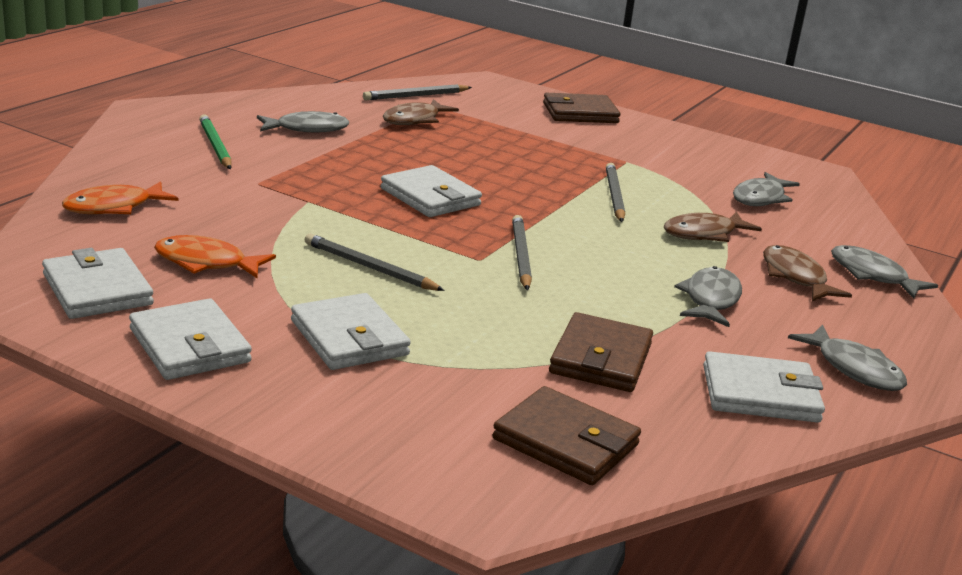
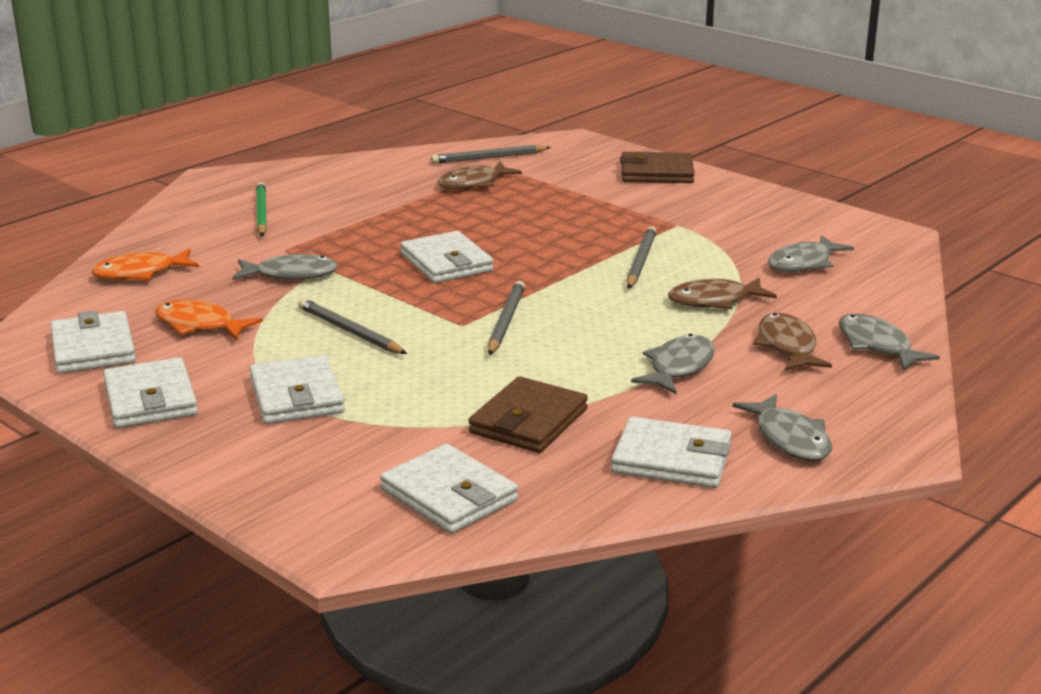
camera: 15 degrees right, 0 degrees up
(307, 129) = (359, 195): grey fish -> grey fish (291, 274)
(566, 442) = (449, 495): brown wallet -> white wallet

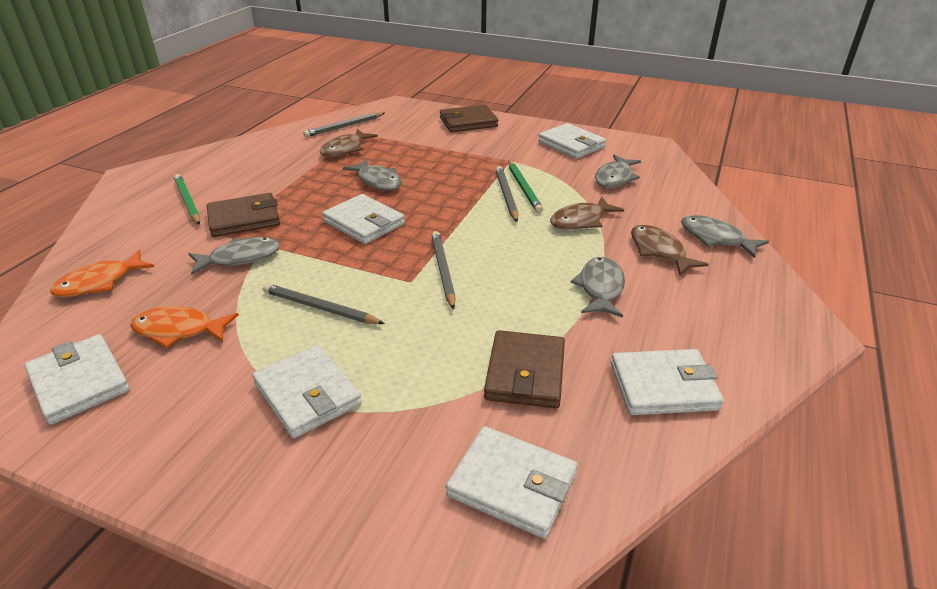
camera: 20 degrees left, 10 degrees up
(150, 399) = (163, 435): white wallet -> white wallet (571, 144)
(314, 239) = (244, 219): none -> brown wallet
(669, 257) = (523, 188): none -> green pencil
(789, 439) = (729, 341): grey fish -> grey fish (378, 181)

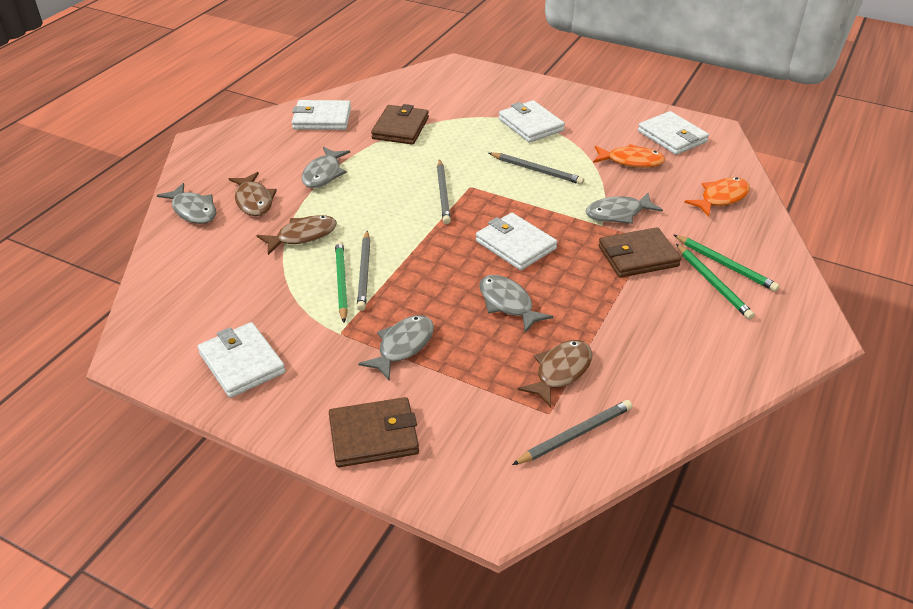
camera: 175 degrees left, 5 degrees up
(163, 216) = (725, 265): none -> green pencil
(512, 484) = (422, 89): white wallet -> none
(615, 178) = (228, 293): grey fish -> grey fish (403, 346)

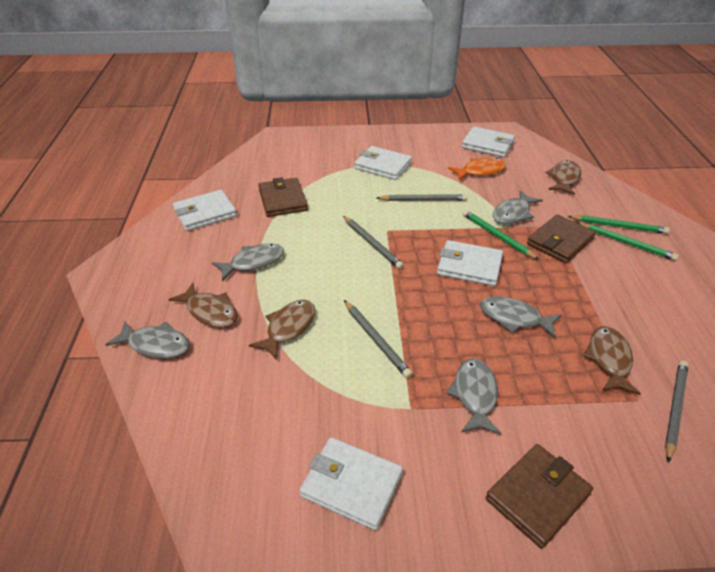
camera: 30 degrees left, 0 degrees up
(323, 174) = (253, 262): grey fish -> grey fish turned 105 degrees counterclockwise
(341, 282) = (365, 358): green pencil -> green pencil (497, 236)
(721, 198) = (564, 178): orange fish -> brown fish

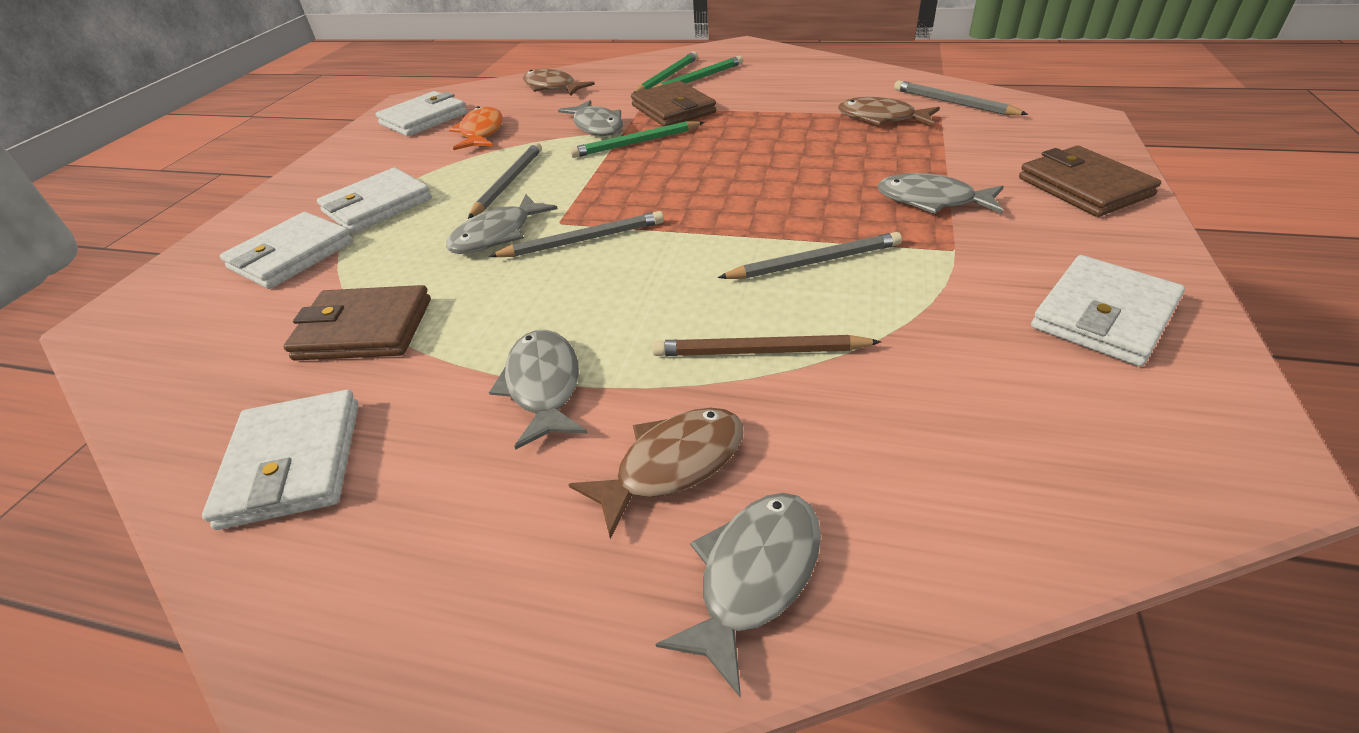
camera: 70 degrees left, 0 degrees up
(288, 328) = (760, 351): brown fish -> brown pencil
(469, 266) = (686, 170): white wallet -> white wallet (291, 255)
(514, 318) = (800, 156): grey fish -> grey fish (497, 235)

